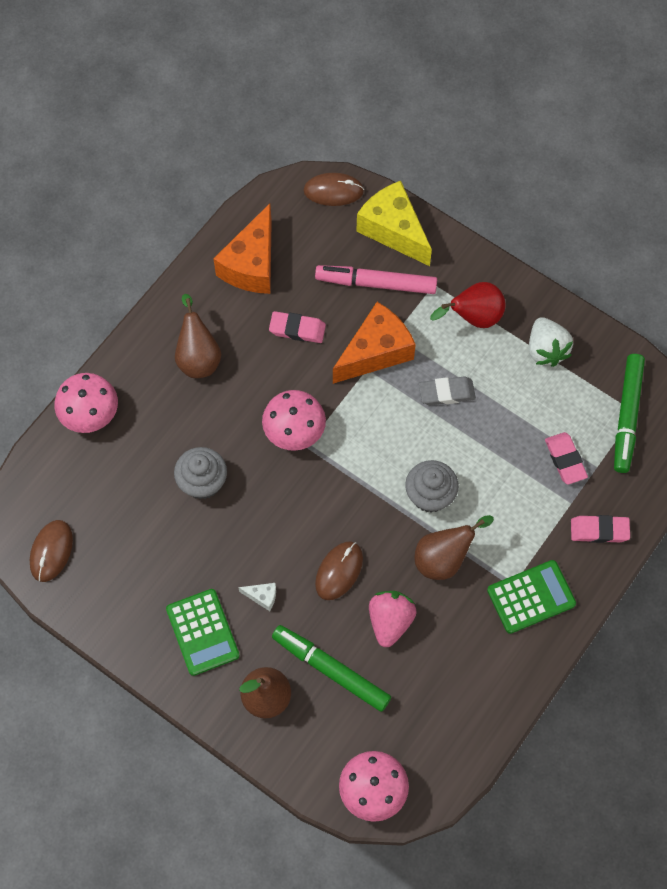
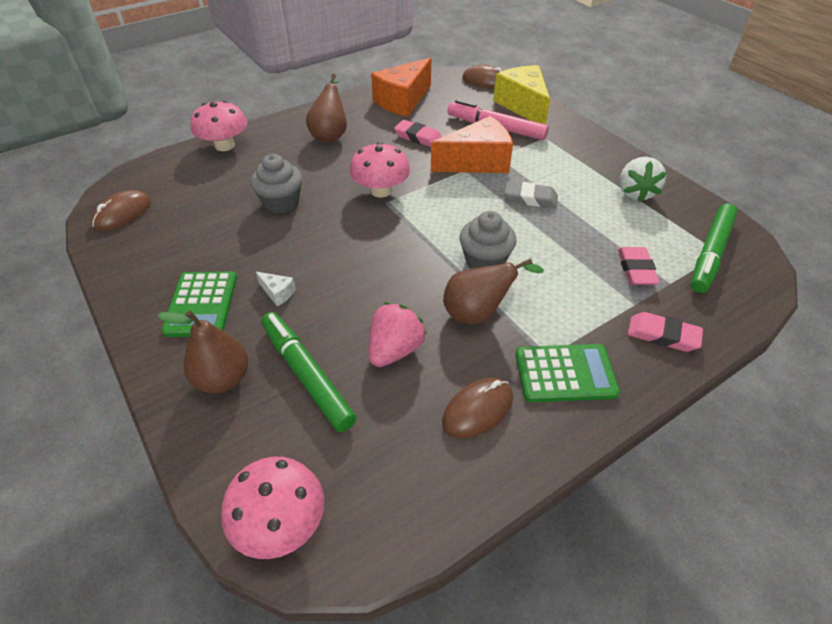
camera: 20 degrees right, 20 degrees down
(339, 571) = (364, 294): brown mouse -> brown mouse (477, 409)
(473, 317) = (572, 161): red pear -> none

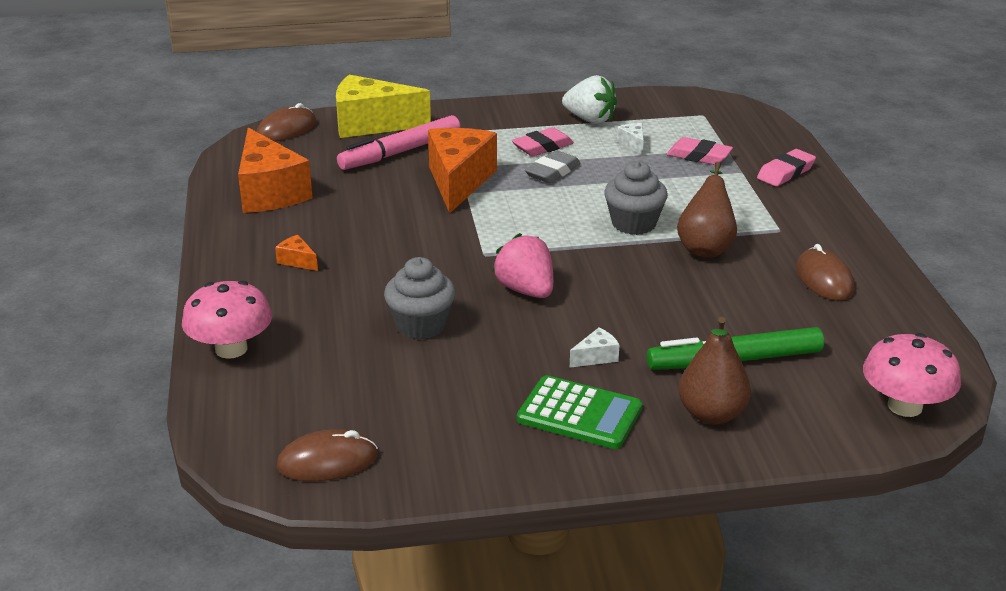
camera: 65 degrees left, 15 degrees down
(122, 213) = (327, 461): brown mouse -> brown mouse turned 75 degrees counterclockwise
(330, 135) = (297, 261): brown pear -> orange cheese
(381, 191) = (459, 253): pink mushroom -> none
(395, 350) = (728, 303): pink strawberry -> pink strawberry (526, 290)
(418, 137) = (369, 203): pink eraser -> pink eraser (542, 147)
(565, 373) = (804, 227): green calculator -> none
(618, 226) = (633, 144): none -> white cheese
(710, 253) = (701, 118): green marker -> none

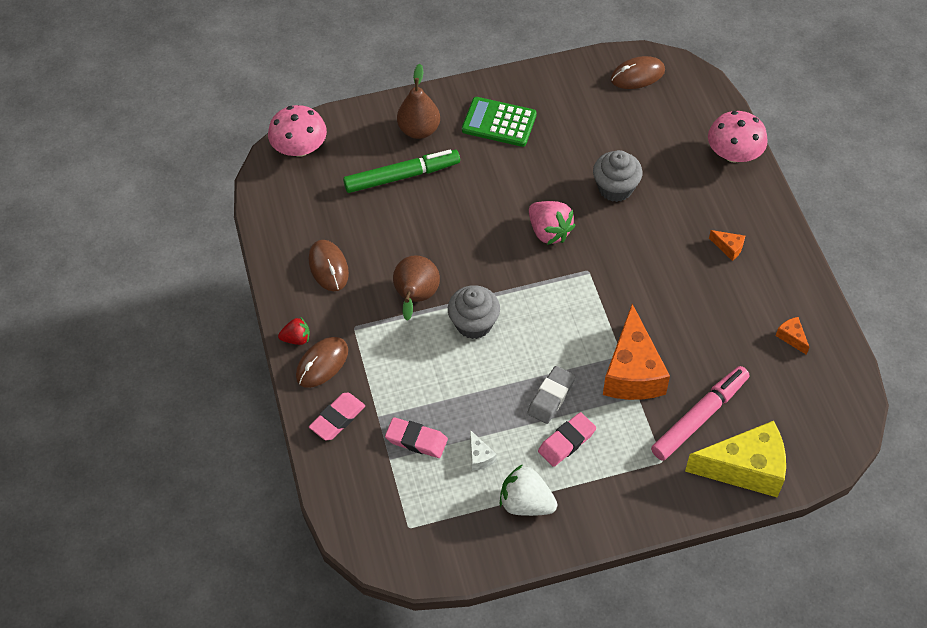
camera: 175 degrees right, 25 degrees up
(269, 192) = (791, 337): orange cheese -> orange cheese, size x0.41
(286, 129) = (825, 449): brown mouse -> brown mouse (322, 363)
(596, 357) = (492, 170): white cheese -> none
(848, 226) = (296, 338): none -> red strawberry

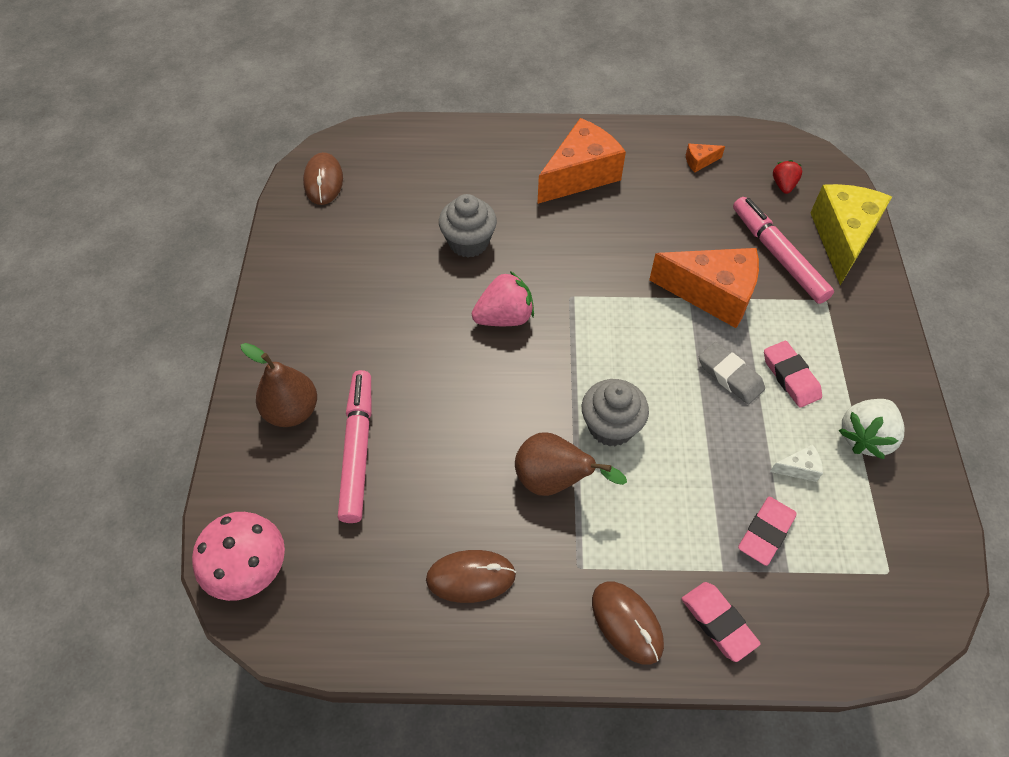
camera: 75 degrees left, 0 degrees up
(296, 338) = (577, 649): red strawberry -> red strawberry (783, 185)
(402, 176) = (358, 449): green marker -> pink marker
(499, 122) = (324, 323): green calculator -> none
(728, 248) = (580, 175): orange cheese -> orange cheese, size x2.45
(733, 154) = (465, 138): pink mushroom -> none

